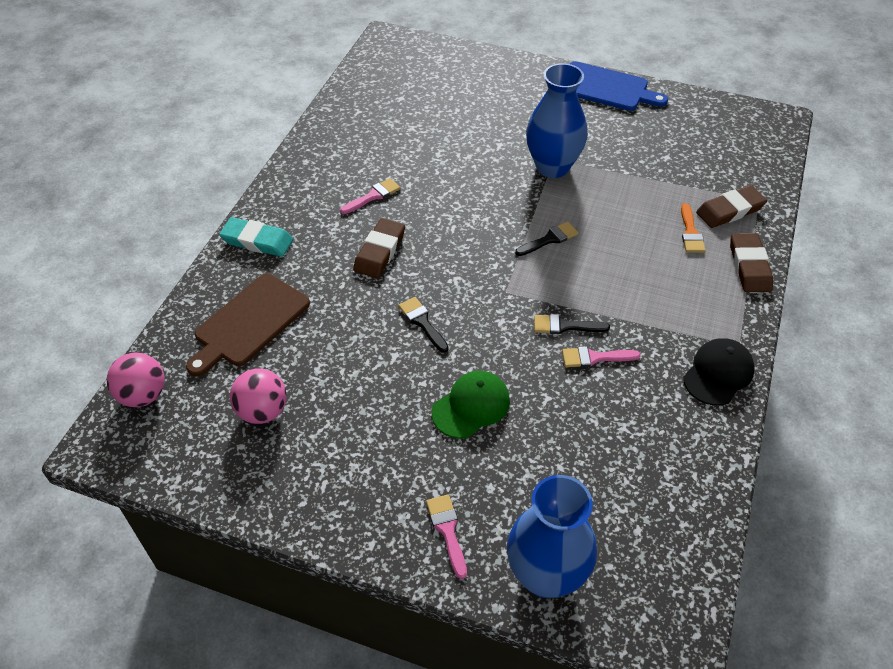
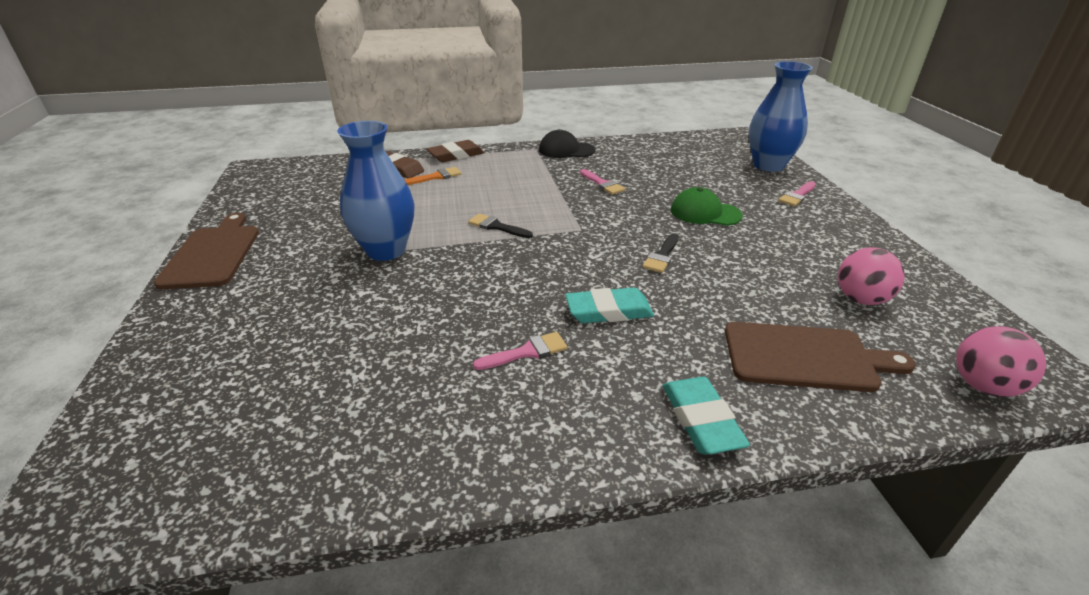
camera: 120 degrees left, 15 degrees down
(373, 196) = (527, 352): pink brush -> pink brush turned 135 degrees clockwise
(379, 251) = (609, 311): brown eraser -> turquoise eraser
(565, 326) = (587, 199): black brush -> none
(606, 88) = (212, 254): blue cutting board -> brown cutting board

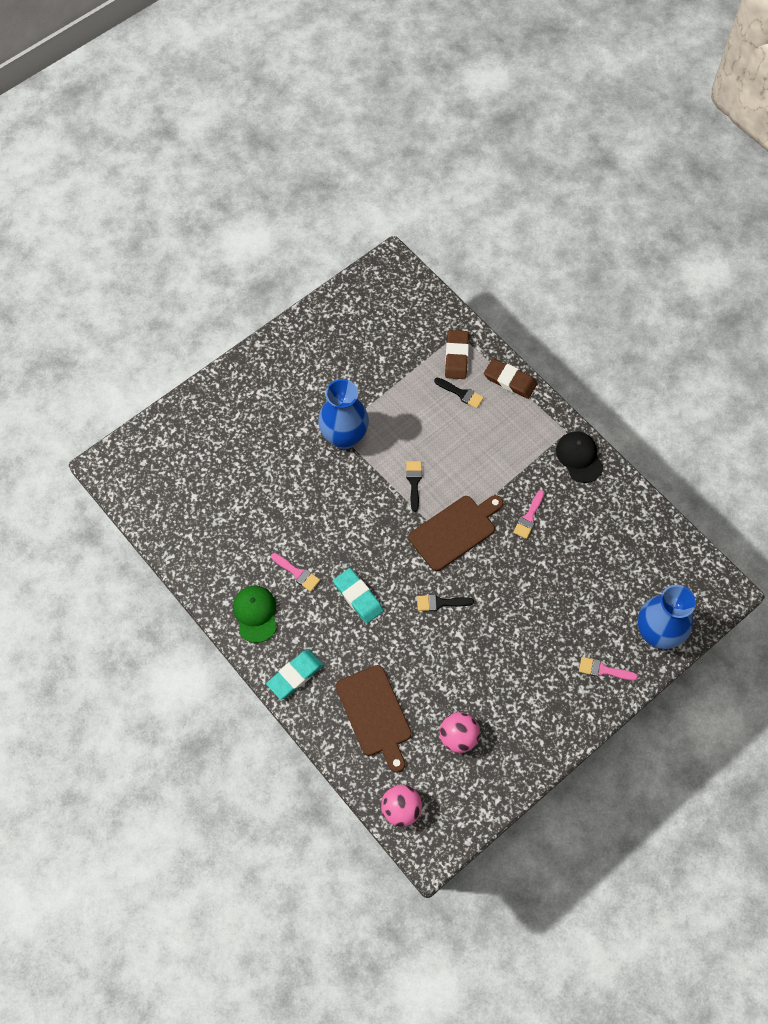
camera: 60 degrees right, 30 degrees up
(212, 254) = (281, 347): brown cutting board -> brown cutting board (454, 531)
(436, 177) = (461, 393): orange brush -> black brush
(705, 213) = (525, 610): green cap -> green cap (255, 614)

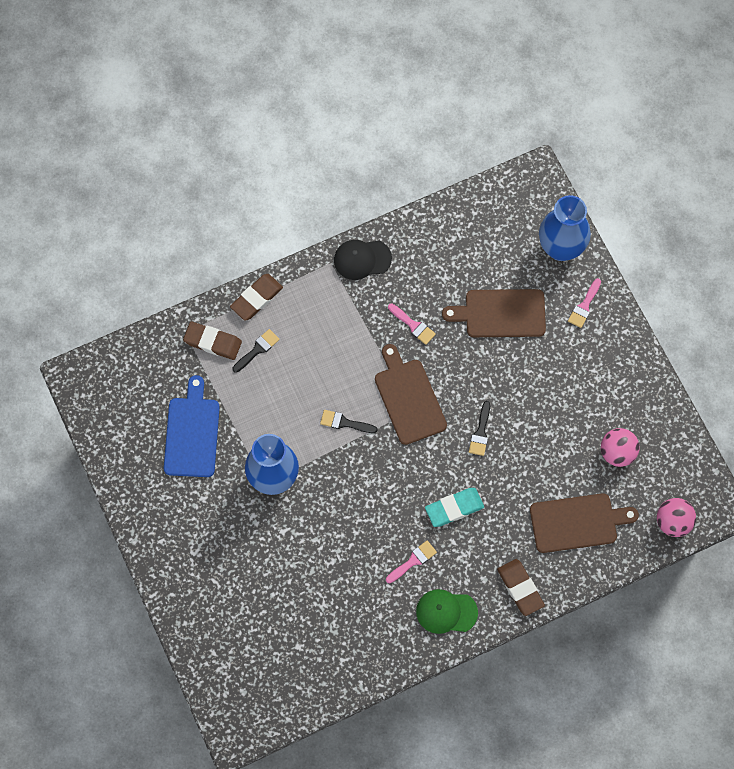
camera: 75 degrees left, 5 degrees up
(295, 675) = (520, 588): turquoise eraser -> brown eraser
(366, 362) = (192, 433): none -> blue cutting board
(568, 593) = (501, 314): none -> brown cutting board

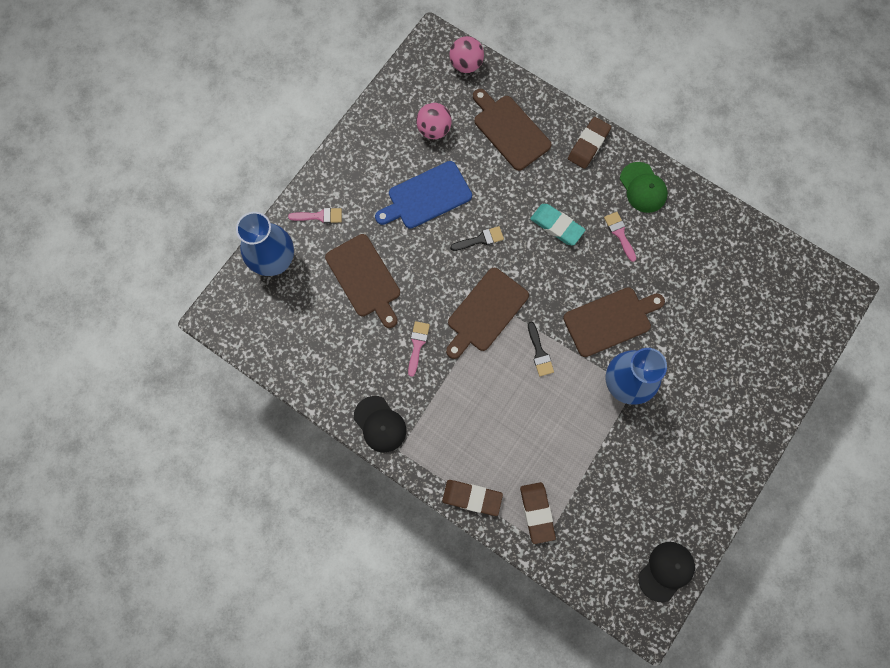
camera: 120 degrees left, 5 degrees up
(102, 415) = (666, 571): none -> black cap
(192, 433) = (630, 478): blue cutting board -> blue cutting board (426, 196)
(257, 349) = (519, 467): black brush -> none
(336, 501) = (610, 320): none -> brown cutting board
(413, 561) = (619, 233): pink brush -> pink brush turned 45 degrees clockwise

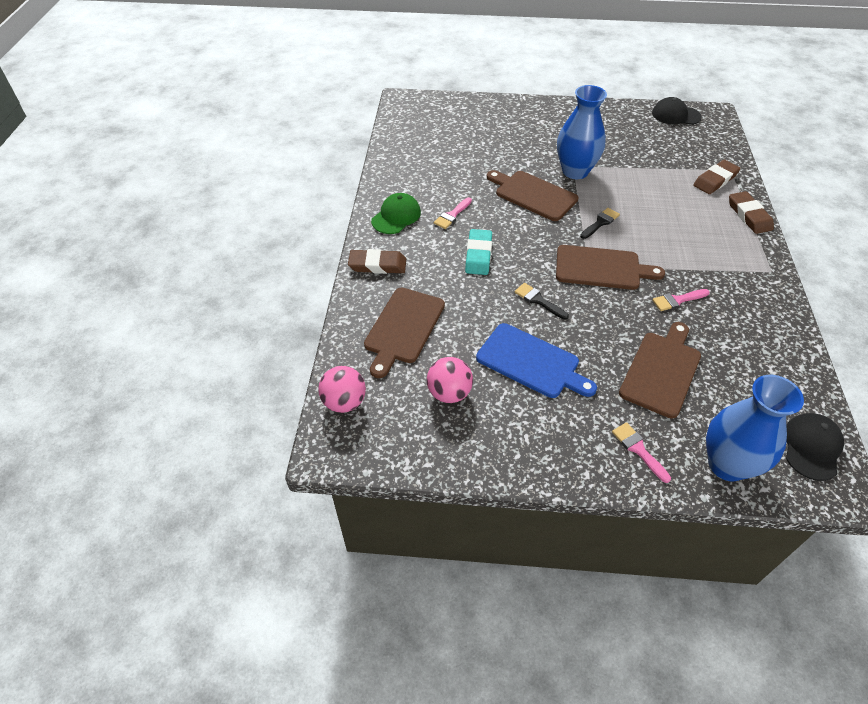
camera: 120 degrees left, 25 degrees down
(380, 424) = (768, 293): black cap -> black cap (811, 447)

